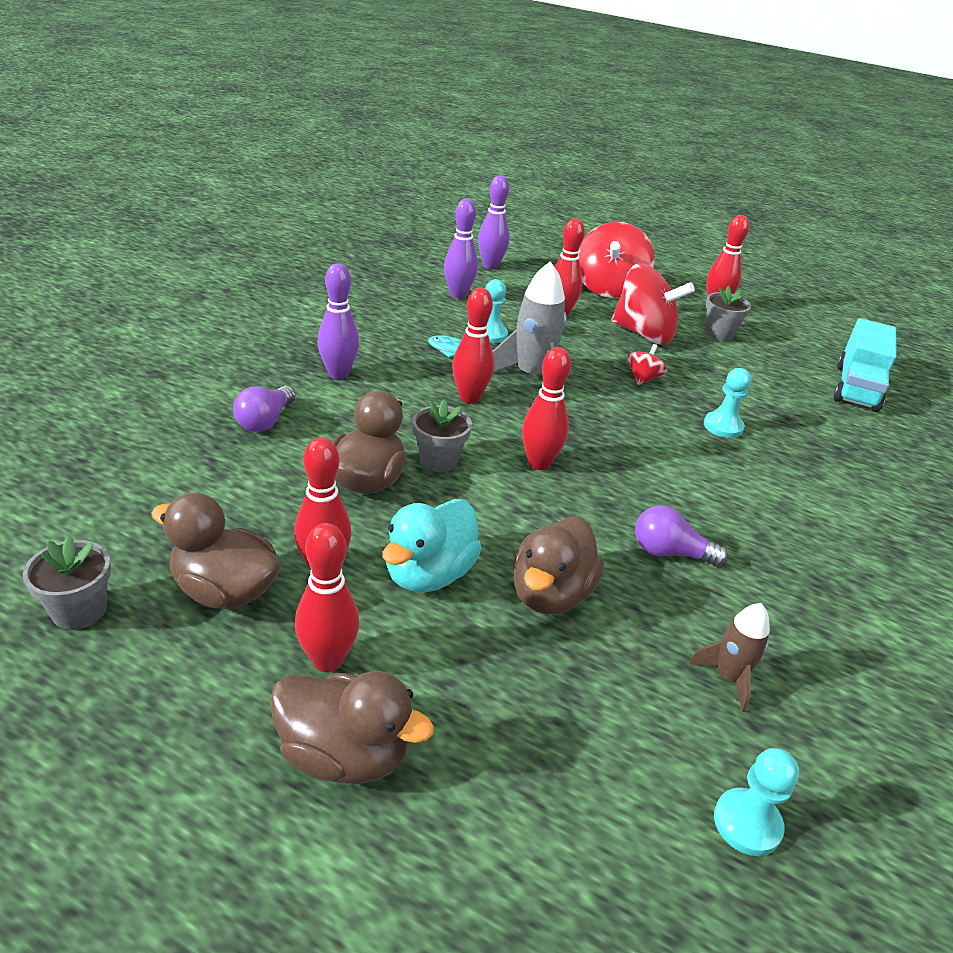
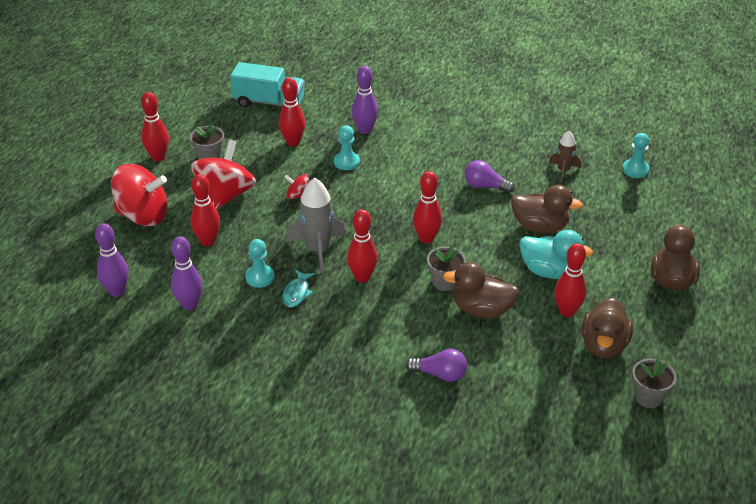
camera: 95 degrees left, 5 degrees up
(327, 660) = (626, 296): red bowling pin -> red bowling pin (293, 142)
(338, 374) = (359, 351): purple bowling pin -> purple bowling pin (365, 130)
(670, 553) = (485, 186): purple light bulb -> purple light bulb turned 105 degrees clockwise

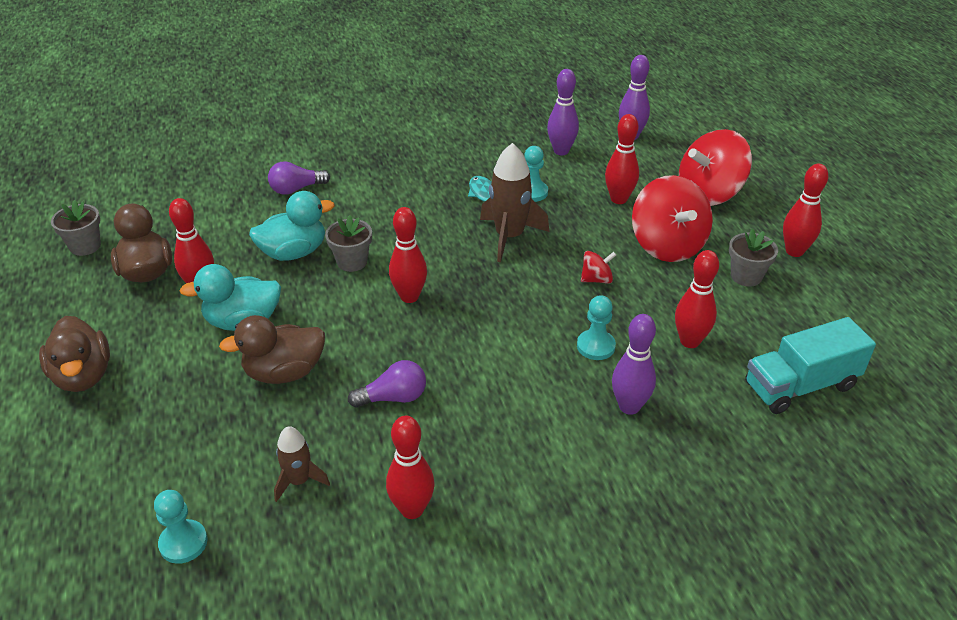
camera: 145 degrees right, 0 degrees up
(317, 249) = (509, 237): grey rocket -> brown rocket
(362, 277) = (438, 231): red bowling pin -> red bowling pin (412, 509)
(482, 310) = (294, 252): brown duck -> turquoise duck

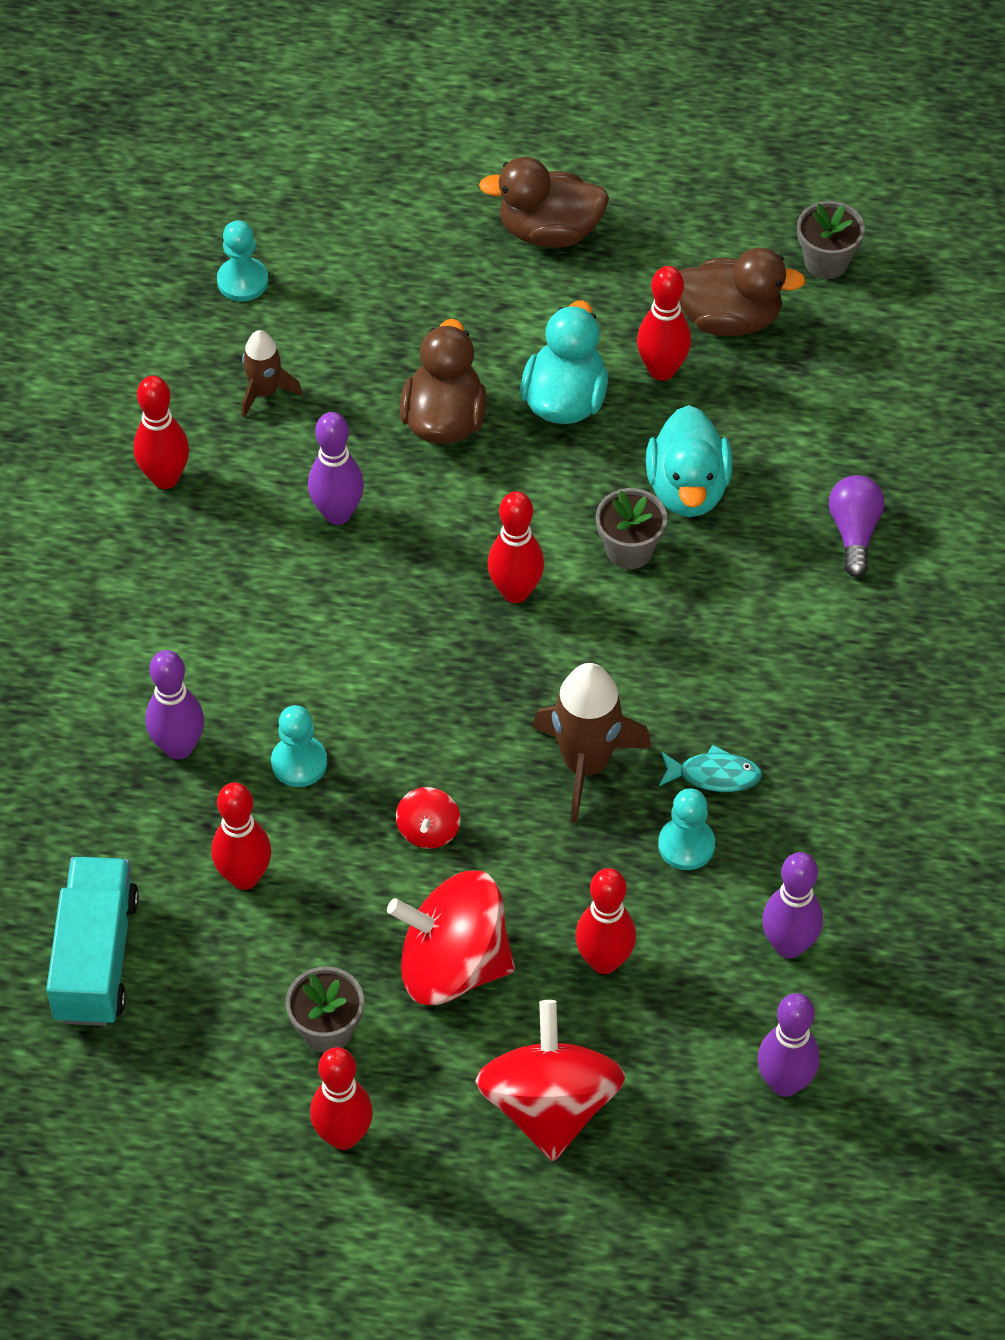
camera: 115 degrees right, 15 degrees up
(393, 397) = (337, 513): purple light bulb -> purple bowling pin

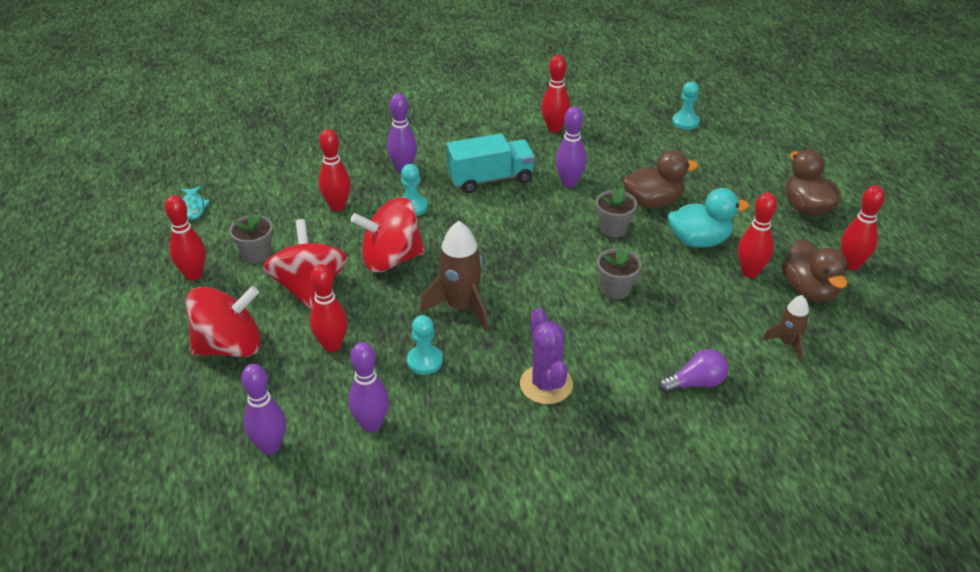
camera: 70 degrees right, 15 degrees down
(96, 958) = (275, 174): turquoise truck -> turquoise truck (490, 179)
(265, 392) = (625, 144): brown rocket -> brown rocket (787, 343)
(428, 830) = (391, 259): red spinning top -> red spinning top, size x2.18
(515, 592) = (560, 253): red bowling pin -> red bowling pin (851, 264)
(687, 488) = (675, 302): turquoise duck -> none
(714, 775) = (479, 361): turquoise fish -> turquoise fish (193, 207)
(791, 707) = (546, 384): none -> purple cactus
(826, 261) = (889, 322): grey flower pot -> grey flower pot (613, 228)

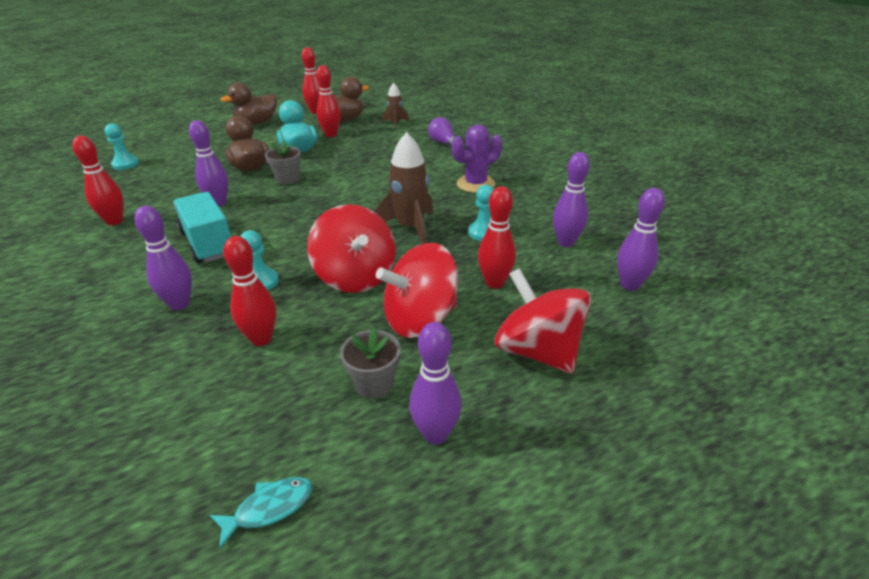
camera: 105 degrees left, 5 degrees down
(194, 275) = (435, 434): red bowling pin -> purple bowling pin
(616, 289) = (363, 171): grey flower pot -> none

